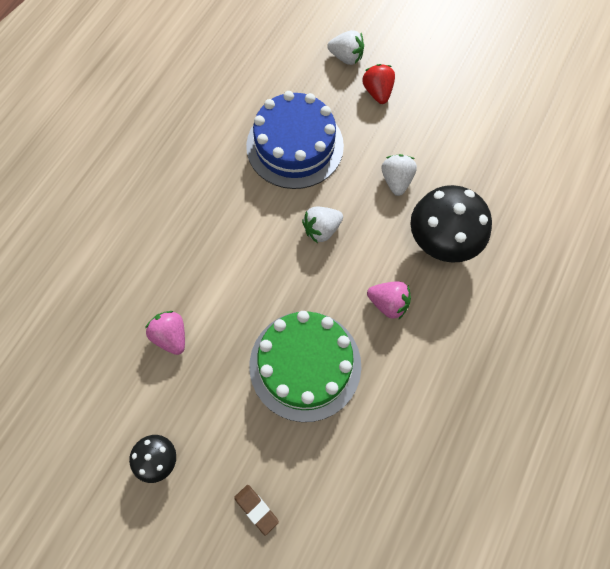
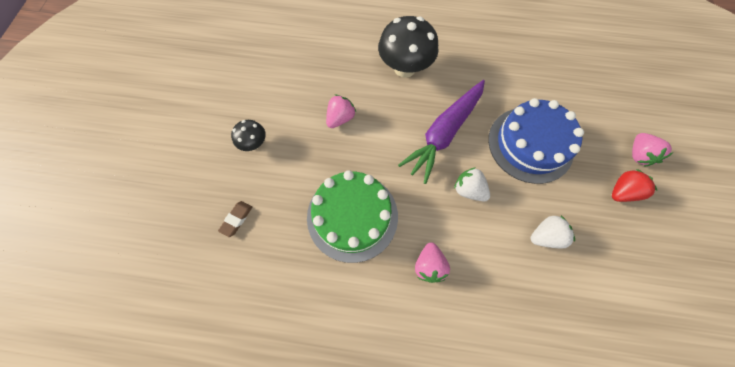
camera: 70 degrees right, 0 degrees up
(244, 225) = (444, 133): none -> purple carrot
(346, 57) = (638, 155): white strawberry -> pink strawberry
(441, 241) = (508, 295): black mushroom -> black mushroom (404, 68)

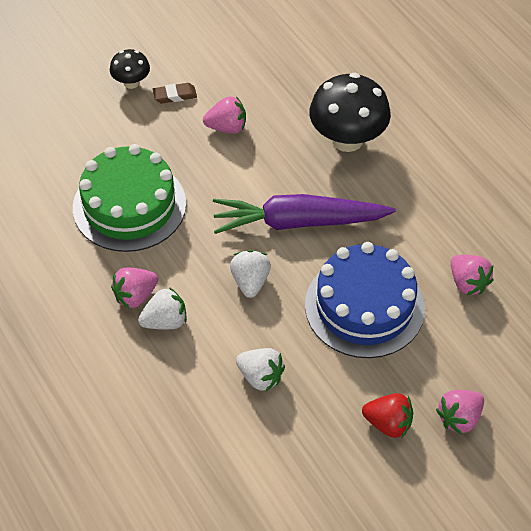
camera: 50 degrees right, 15 degrees down
(236, 219) = (45, 124): brown eraser -> brown eraser (175, 95)
(463, 261) = (165, 321): none -> white strawberry
(548, 86) = (468, 283): none -> pink strawberry

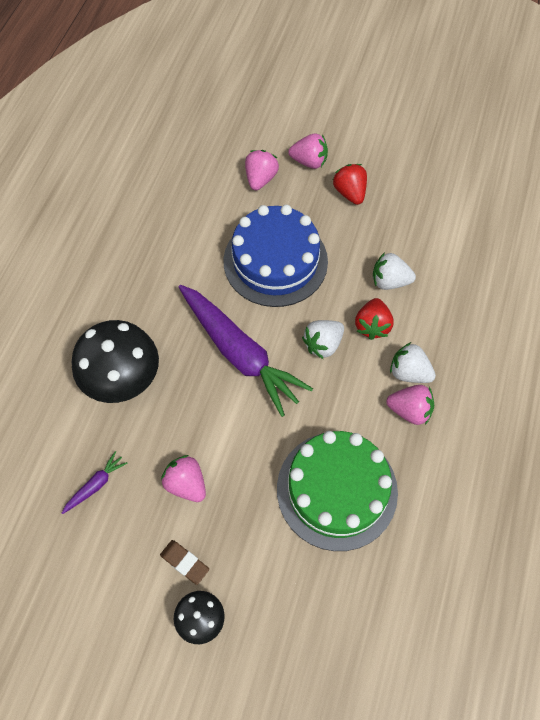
camera: 130 degrees left, 10 degrees up
(231, 329) = (372, 326): none -> red strawberry
(260, 377) = (389, 281): white strawberry -> white strawberry turned 75 degrees counterclockwise
(278, 81) = (95, 485): none -> purple carrot
(468, 283) = (199, 216): pink strawberry -> pink strawberry (260, 179)

